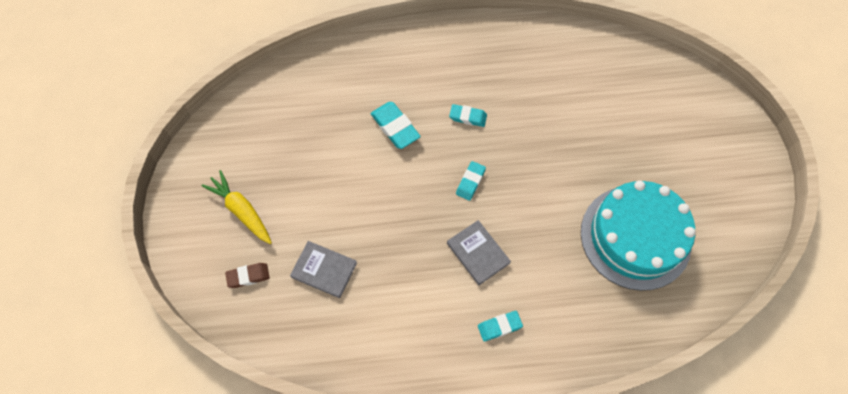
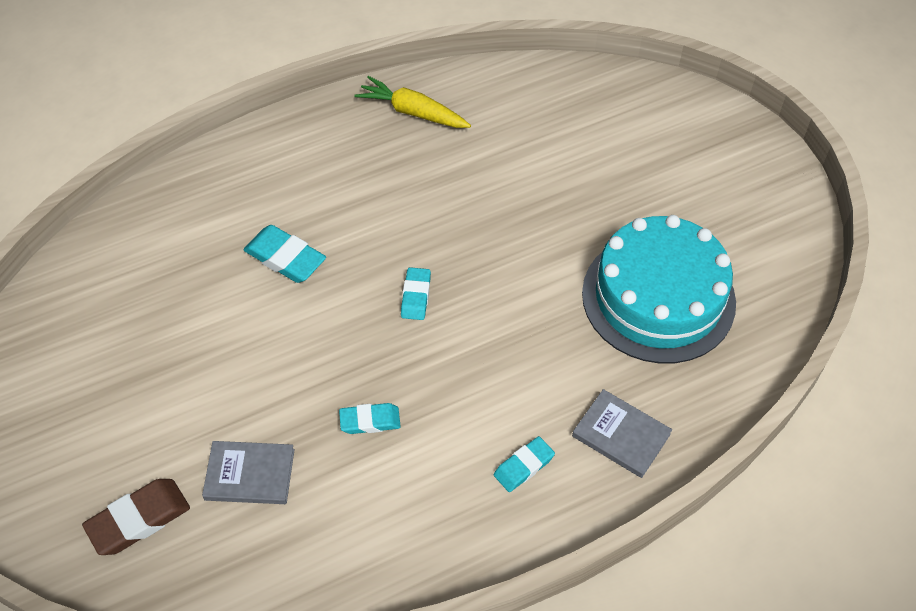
camera: 20 degrees left, 10 degrees down
(241, 210) = (97, 434): yellow carrot -> yellow carrot (412, 112)
(248, 276) = (139, 519): brown eraser -> brown eraser, size x1.55
(468, 117) = (382, 216): turquoise eraser -> turquoise eraser (370, 421)
(478, 253) = (459, 383): grey book -> grey book (621, 435)

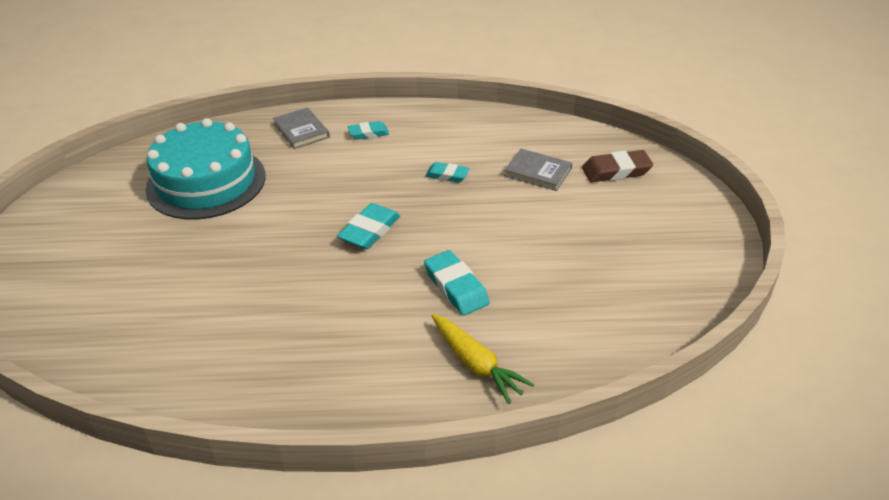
camera: 155 degrees left, 15 degrees down
(412, 112) = (259, 381): yellow carrot -> yellow carrot (476, 364)
(416, 296) = (369, 231): turquoise eraser -> turquoise eraser, size x1.55

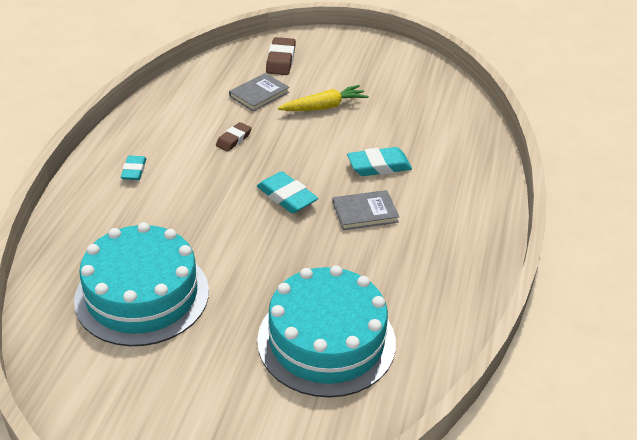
camera: 75 degrees left, 0 degrees up
(164, 303) = (326, 340): none -> turquoise cake
(301, 130) = (94, 214): grey book -> grey book (365, 212)
(447, 175) = (233, 139): turquoise eraser -> brown eraser
(476, 364) = (462, 175): yellow carrot -> yellow carrot (324, 107)

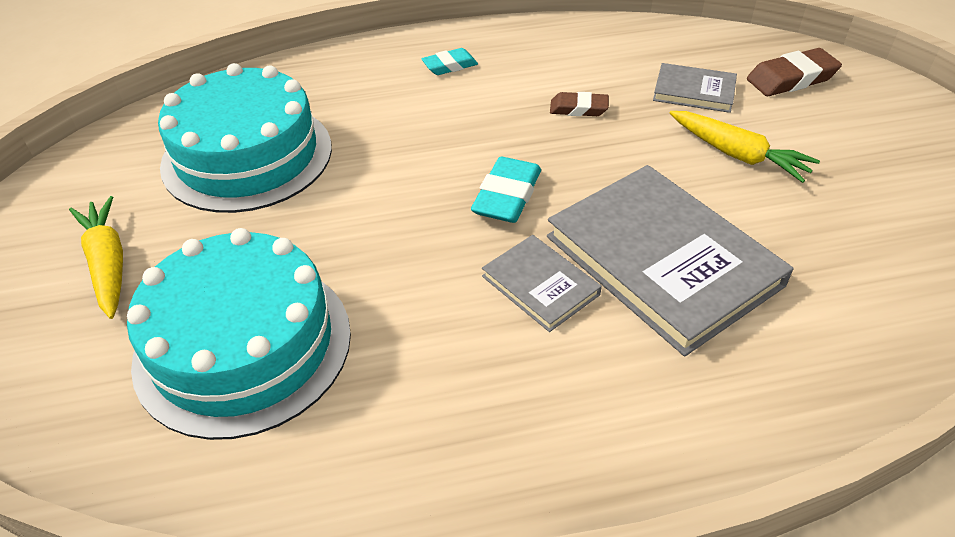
camera: 65 degrees right, 5 degrees up
(200, 392) = (108, 263): none -> yellow carrot
(379, 166) = (662, 260): turquoise eraser -> grey book

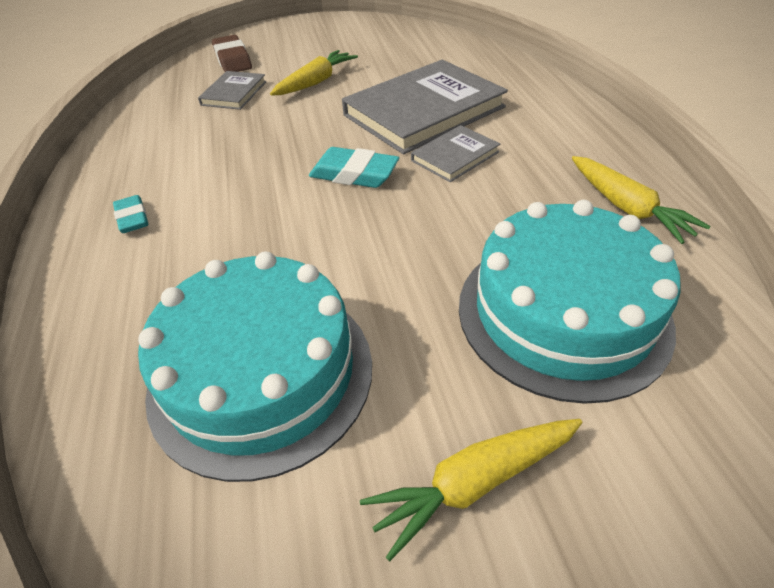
camera: 90 degrees left, 0 degrees up
(401, 453) = (627, 208): none -> yellow carrot
(578, 109) = (240, 142): brown eraser -> none

